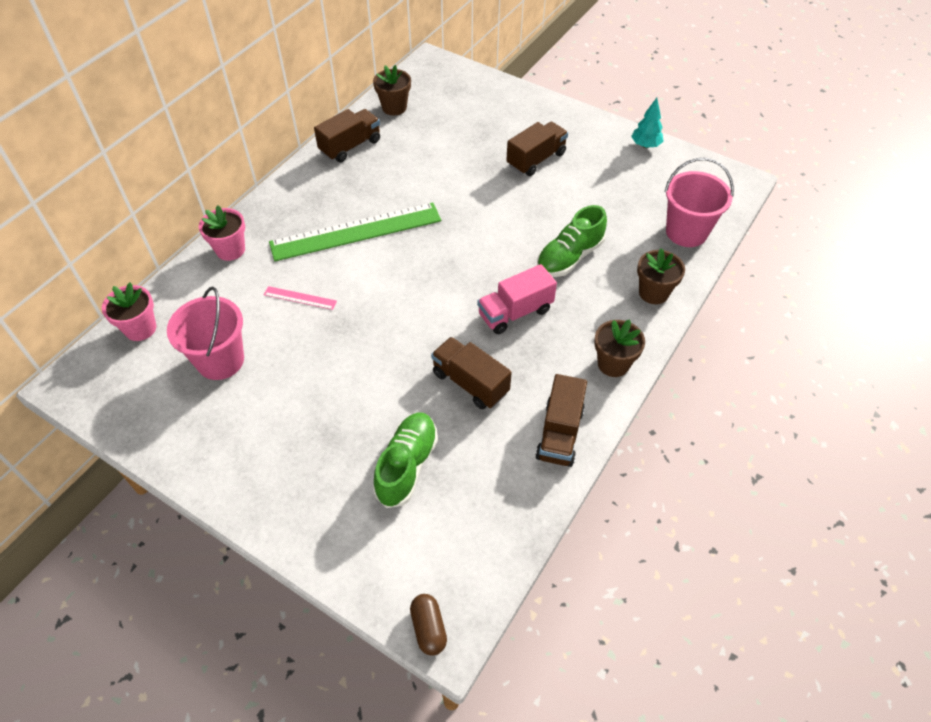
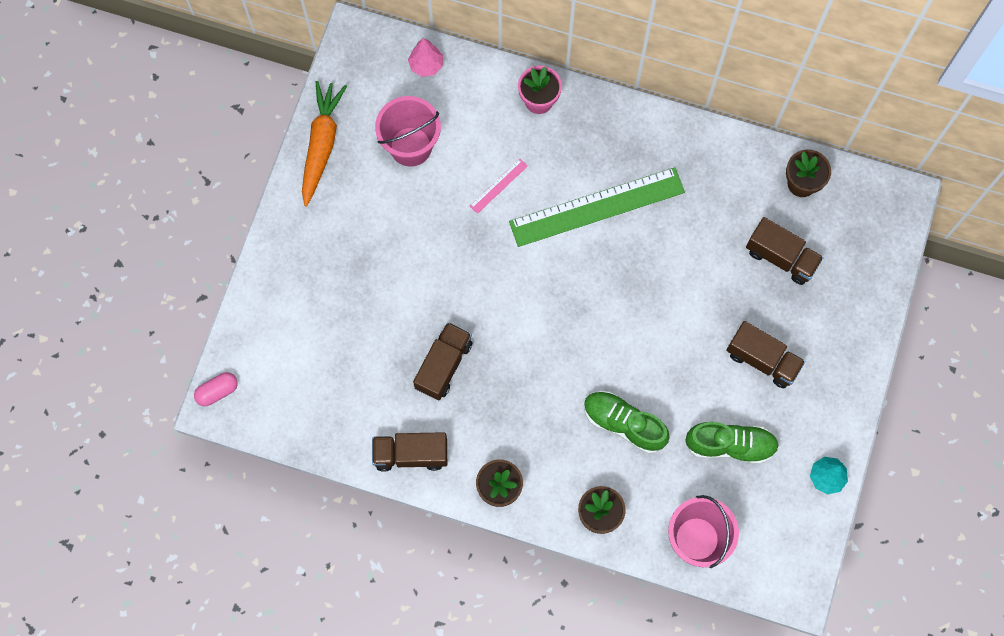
camera: 75 degrees right, 20 degrees up
(140, 328) = (426, 65): pink flower pot -> pink tree
(172, 443) = (321, 144): none -> orange carrot
(300, 298) = (498, 186): pink ruler -> pink ruler turned 45 degrees clockwise
(350, 146) = (721, 159): brown truck -> brown truck (781, 257)
(356, 232) = (597, 207): green ruler -> green ruler turned 75 degrees counterclockwise
(407, 465) = (347, 335): green shoe -> green shoe (730, 445)
(428, 628) = (217, 391): brown capsule -> pink capsule
(515, 312) = (536, 386): pink truck -> none

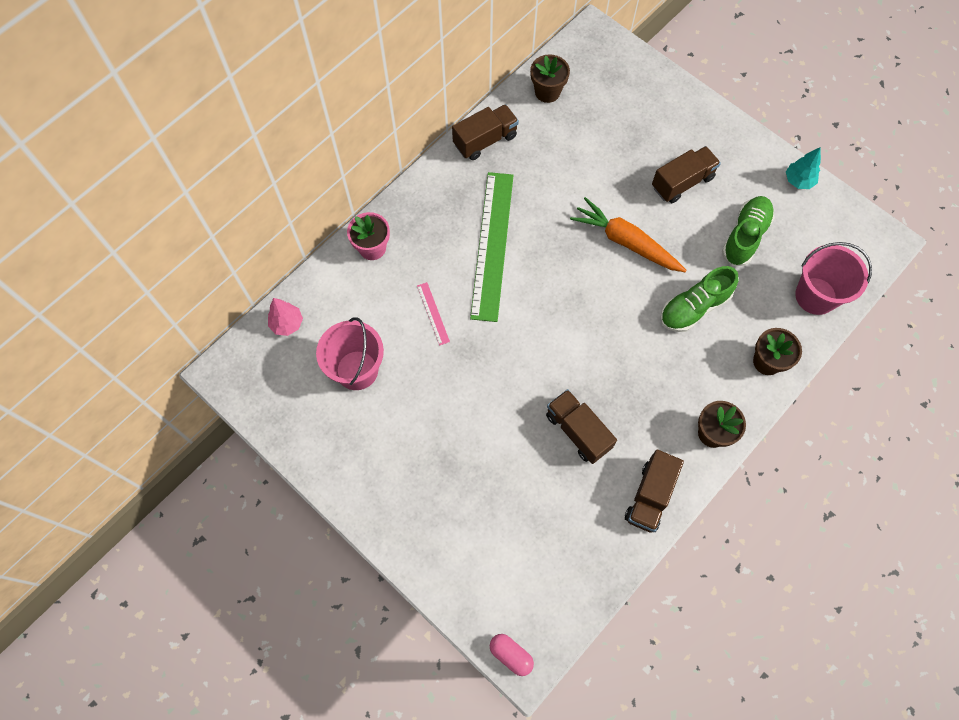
camera: 65 degrees left, 5 degrees down
(217, 391) = (511, 655): pink capsule -> pink capsule turned 45 degrees counterclockwise
(321, 144) = (312, 448): orange carrot -> orange carrot (626, 242)
(781, 257) = (602, 132): brown truck -> brown truck (485, 140)

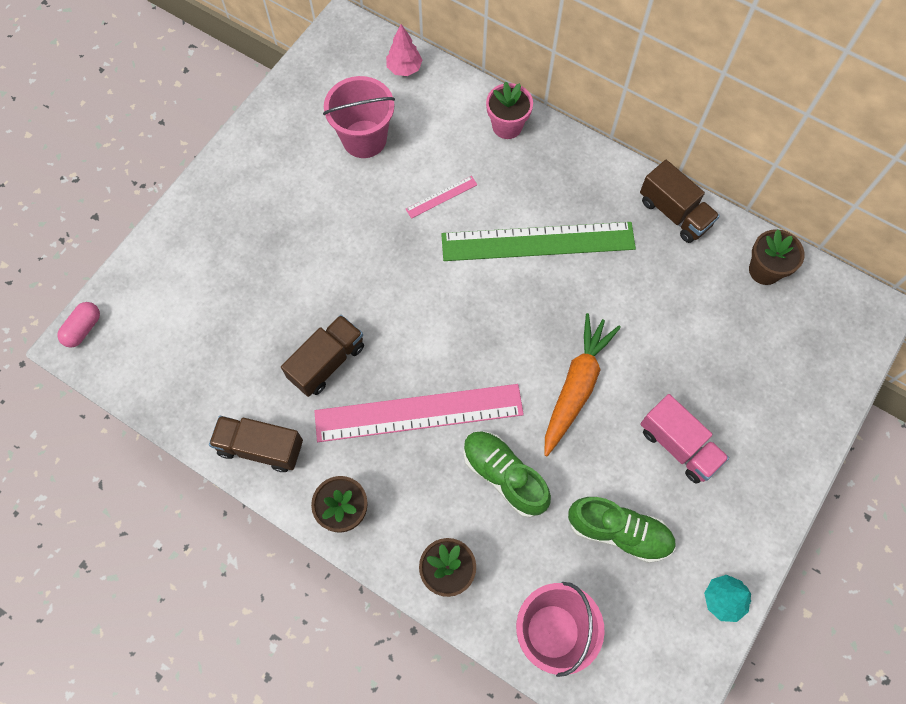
camera: 80 degrees right, 0 degrees up
(633, 363) = (418, 412): none -> pink ruler
(682, 182) = (678, 445): brown truck -> pink truck

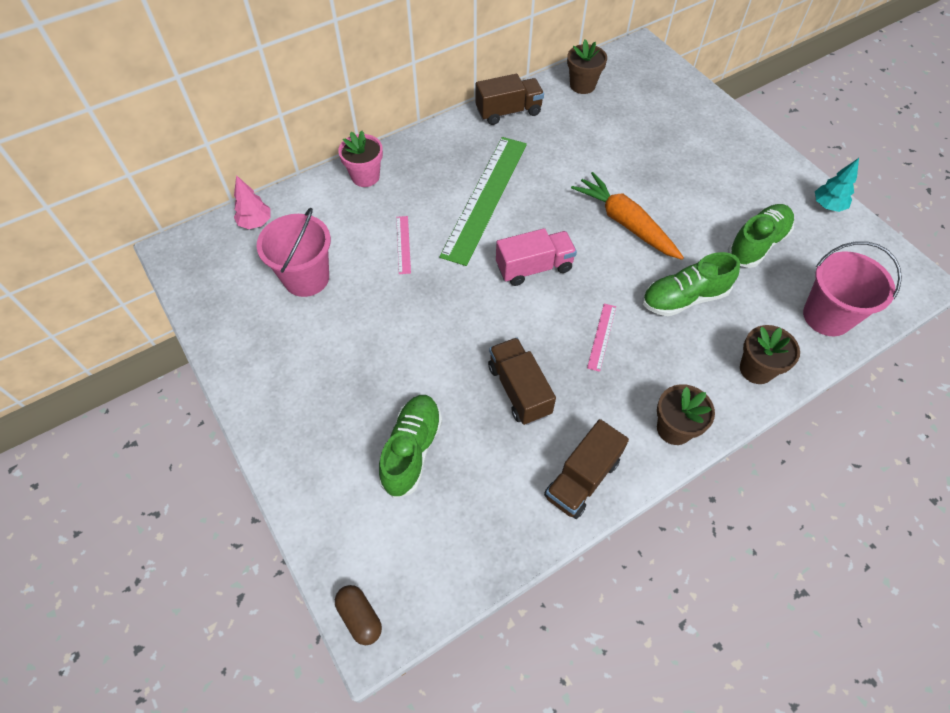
camera: 65 degrees left, 10 degrees down
(83, 329) = (360, 617): pink capsule -> brown capsule
(232, 302) = (412, 450): none -> green shoe
(418, 412) = (601, 336): pink ruler -> pink ruler, size x0.41
(678, 445) = (699, 183): pink truck -> pink truck (534, 267)

